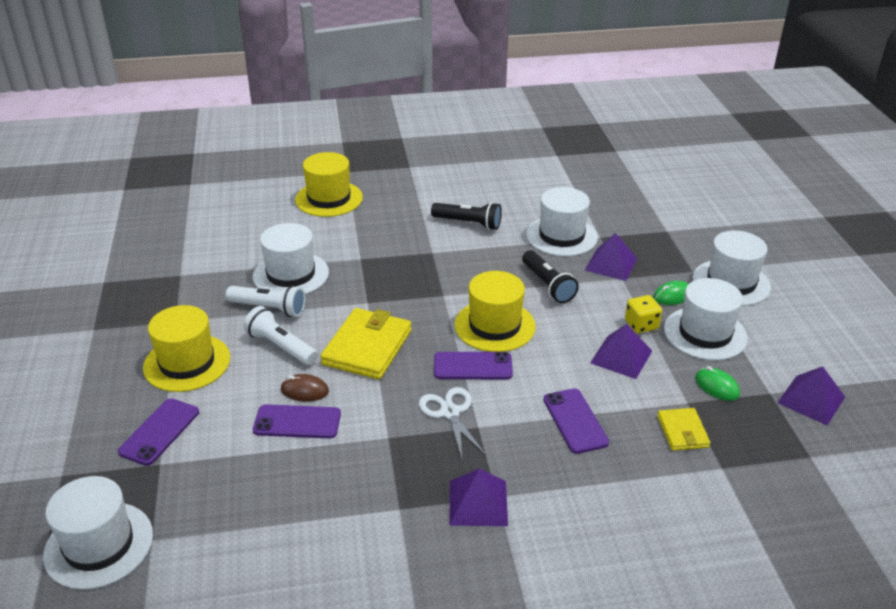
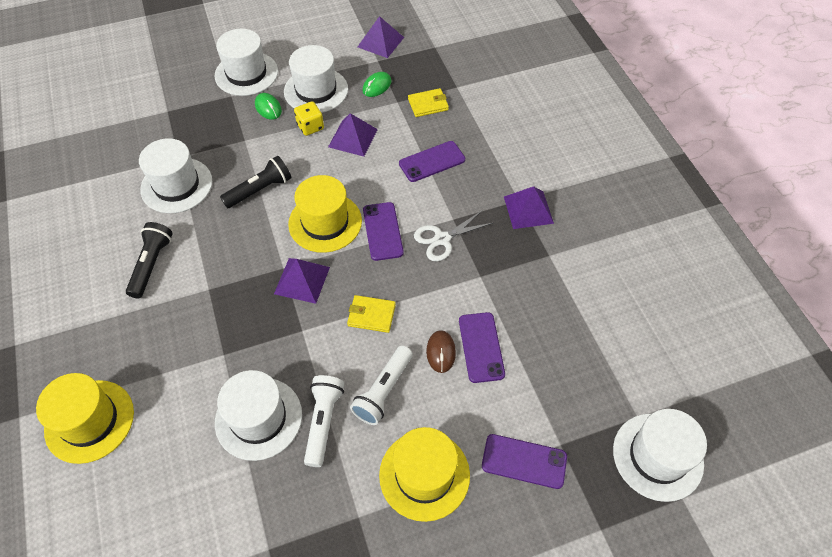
camera: 100 degrees left, 20 degrees up
(367, 347) = (371, 315): yellow wallet -> yellow wallet, size x0.55
(611, 264) = (223, 148): purple pyramid -> purple pyramid (302, 280)

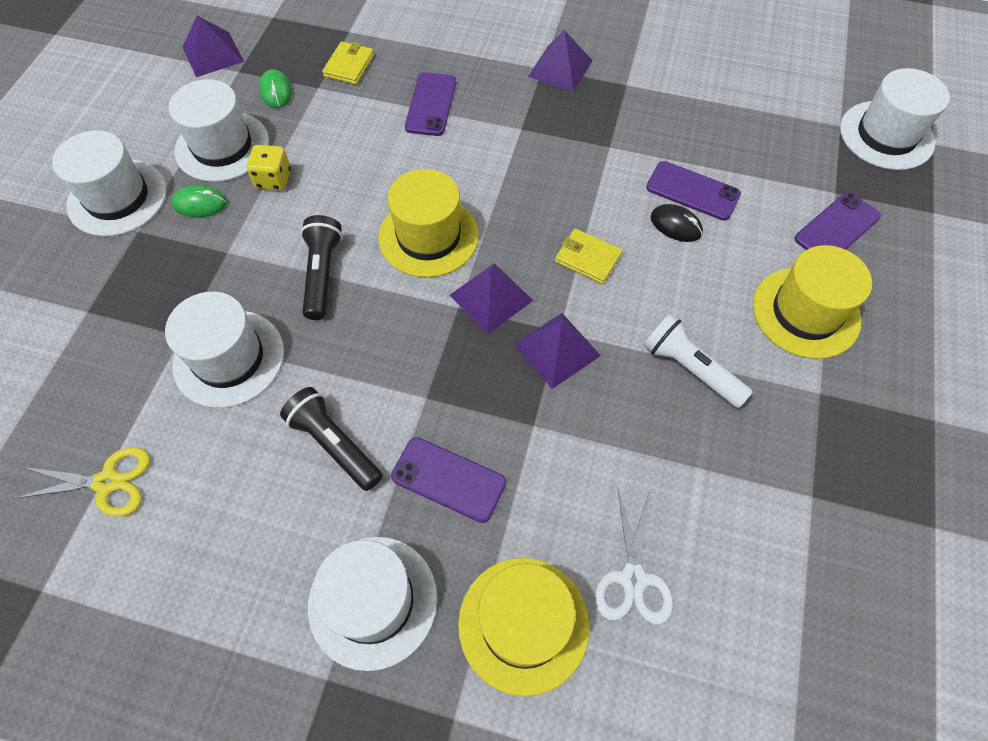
camera: 55 degrees left, 5 degrees up
(75, 185) = (107, 482): none -> yellow scissors
(258, 418) = (645, 429): white hat -> white hat (373, 601)
(353, 138) = (330, 150): purple pyramid -> purple pyramid (557, 349)
(371, 315) = (588, 258): yellow wallet -> yellow wallet turned 75 degrees clockwise
(383, 231) = (486, 192): purple phone -> purple phone (448, 479)
(383, 391) = (688, 296): white flashlight -> none
(441, 352) = (676, 225): brown mouse -> black mouse
(442, 239) = (539, 150): white scissors -> white scissors (633, 578)

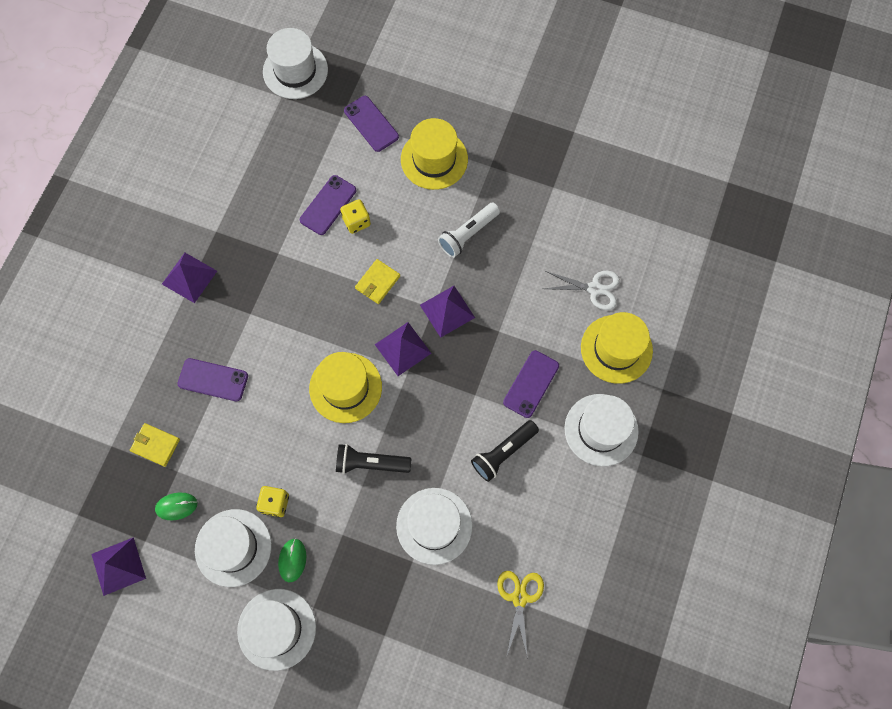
camera: 85 degrees left, 10 degrees up
(676, 225) = (356, 221): black mouse -> yellow dice

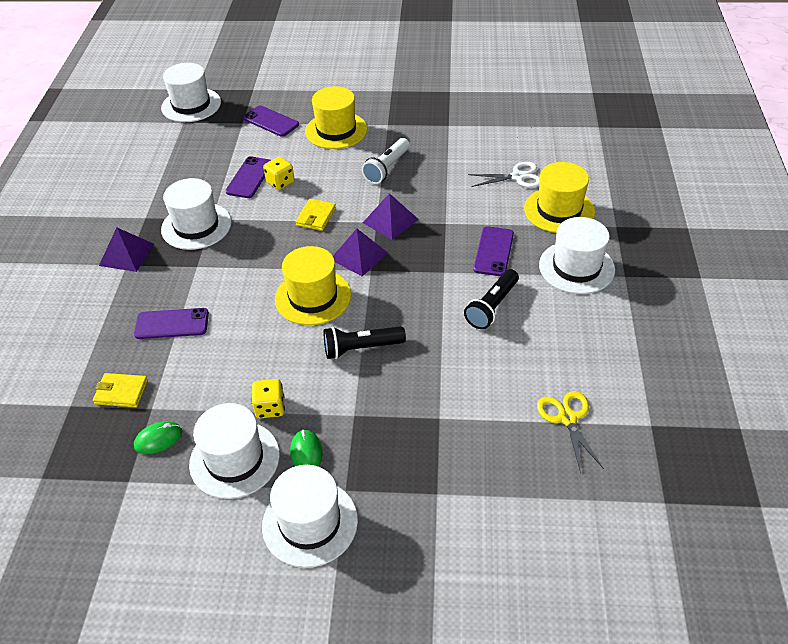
camera: 15 degrees left, 25 degrees down
(118, 566) = (101, 514): purple pyramid -> none
(434, 526) = (449, 381): white hat -> white hat (196, 226)

